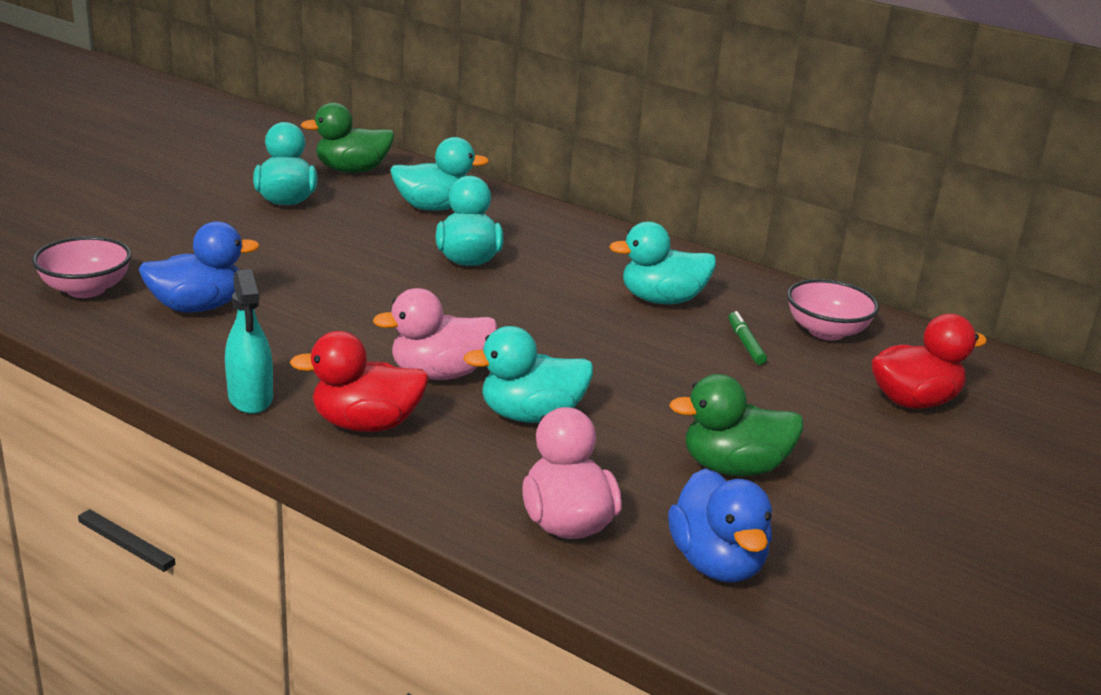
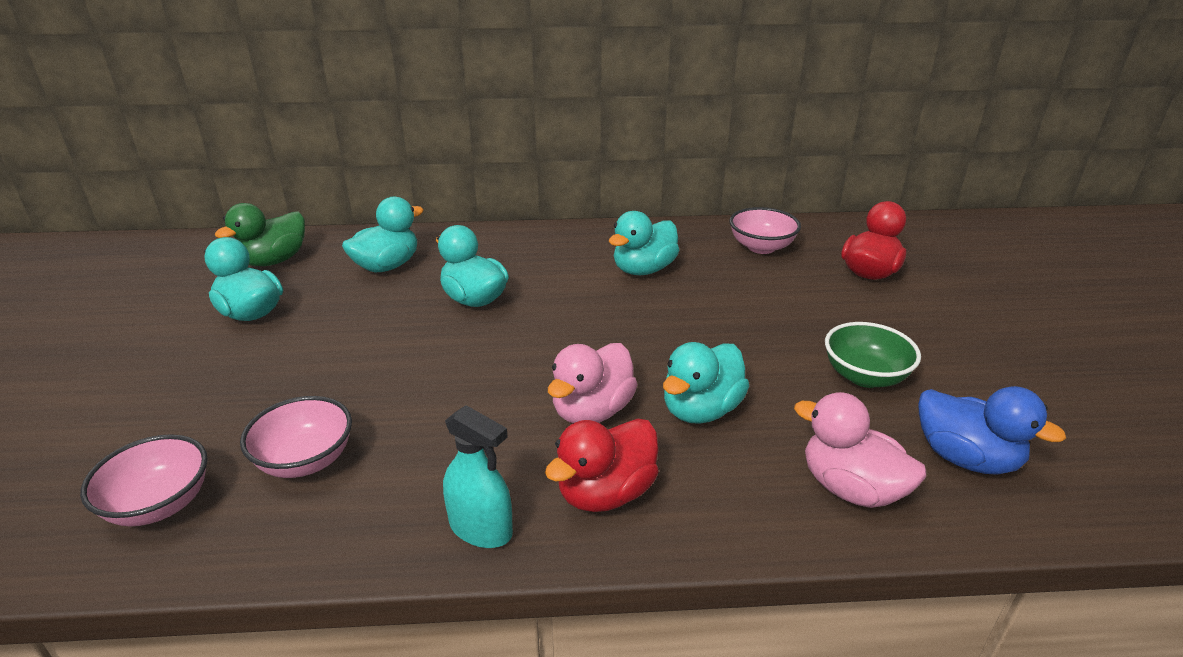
camera: 35 degrees left, 5 degrees up
(198, 307) = (305, 460): blue duck -> pink bowl
(733, 467) = (864, 376): green duck -> green bowl
(745, 344) = (735, 278): green marker -> none

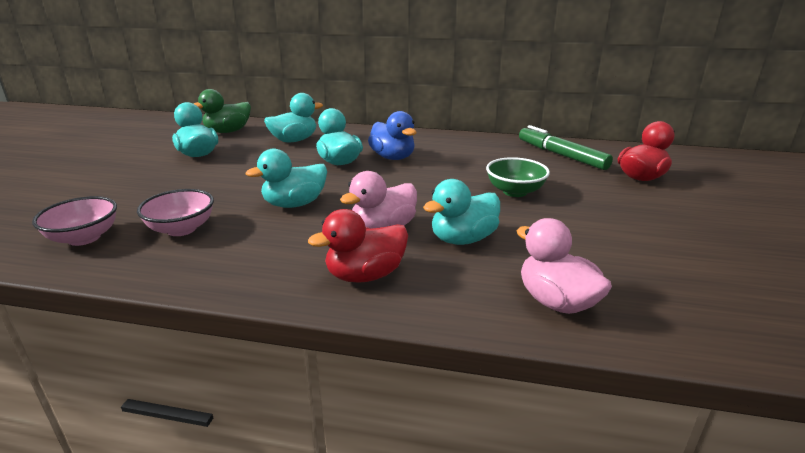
camera: 15 degrees right, 5 degrees down
(481, 528) = (267, 281): turquoise spray bottle -> none
(643, 270) = (465, 159): turquoise duck -> turquoise duck (294, 204)
(761, 247) = (561, 155): pink bowl -> green marker
(864, 376) = (605, 237): green bowl -> green bowl (515, 191)
(965, 458) = (667, 298): blue duck -> blue duck (393, 157)

